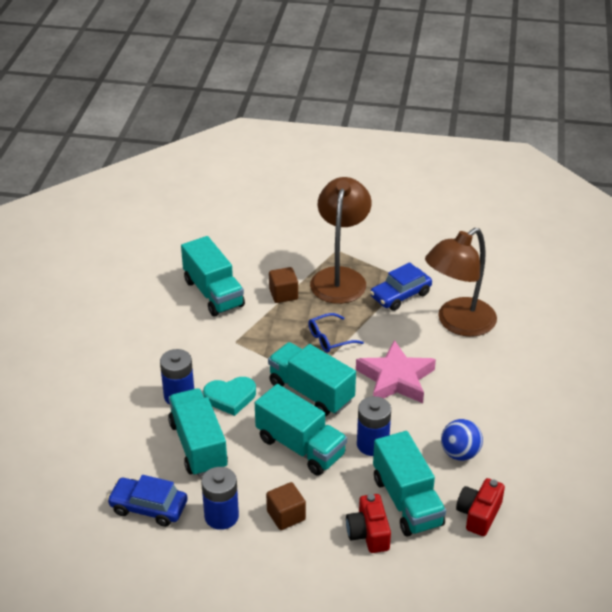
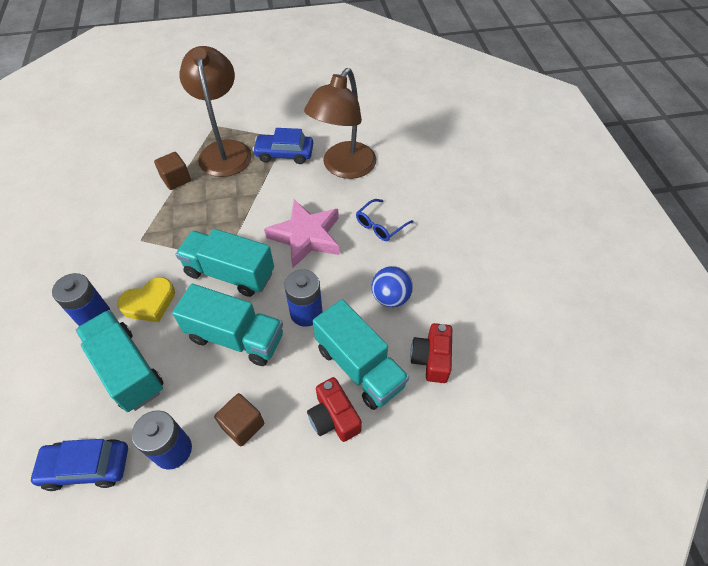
camera: 20 degrees left, 15 degrees up
(213, 293) = (106, 195): turquoise truck -> none
(230, 397) = (149, 303): turquoise heart -> yellow heart
(330, 339) = (232, 213): blue glasses -> blue glasses (380, 225)
(400, 295) = (284, 154): blue car -> blue car turned 60 degrees clockwise

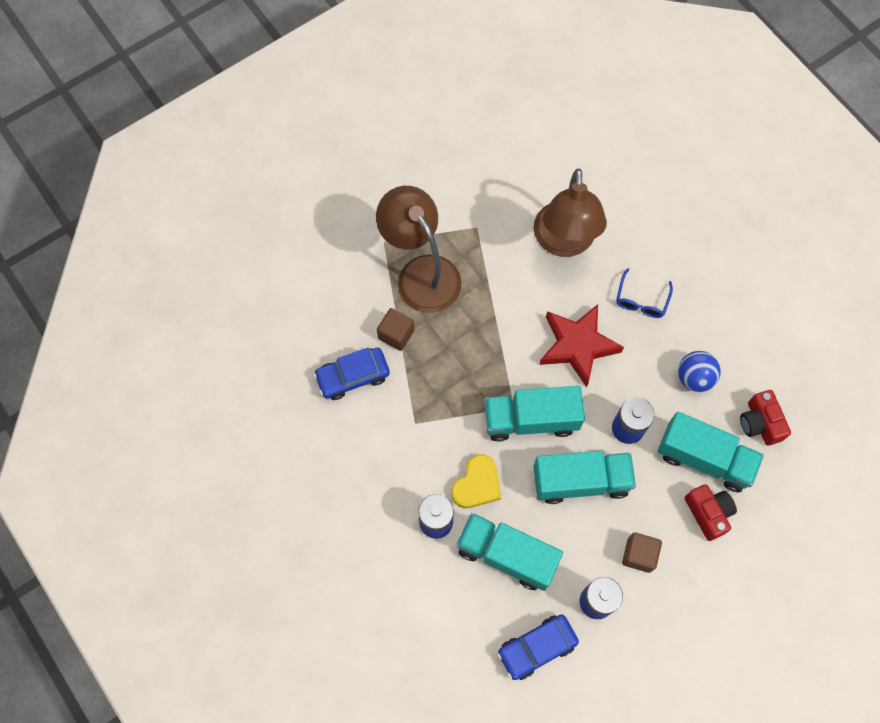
camera: 25 degrees left, 15 degrees up
(284, 154) = (489, 250): blue car -> blue car (353, 376)
(306, 237) = (577, 345): pink star -> red star
(334, 417) = (708, 513): red camera -> red camera turned 150 degrees counterclockwise

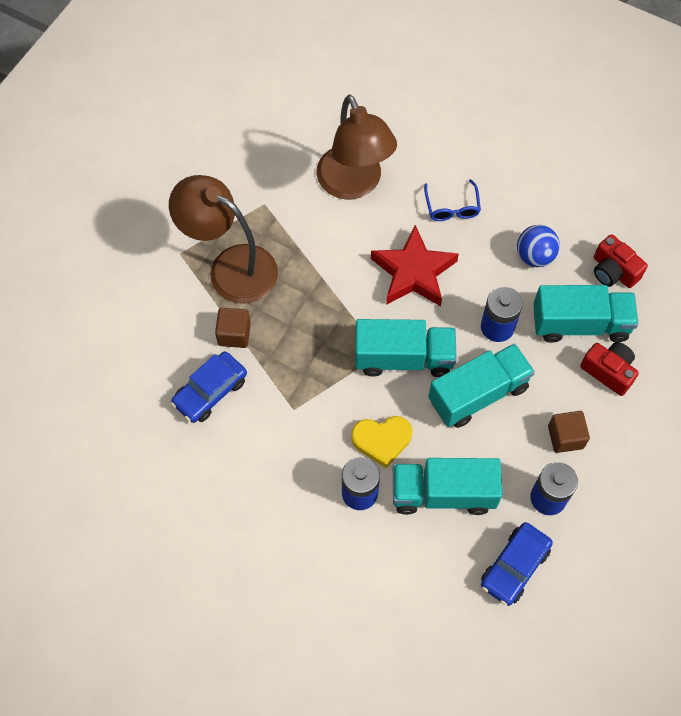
camera: 25 degrees left, 5 degrees down
(477, 484) = (382, 440): yellow heart -> yellow heart turned 75 degrees clockwise
(531, 420) = (403, 358): turquoise truck -> turquoise truck turned 150 degrees counterclockwise

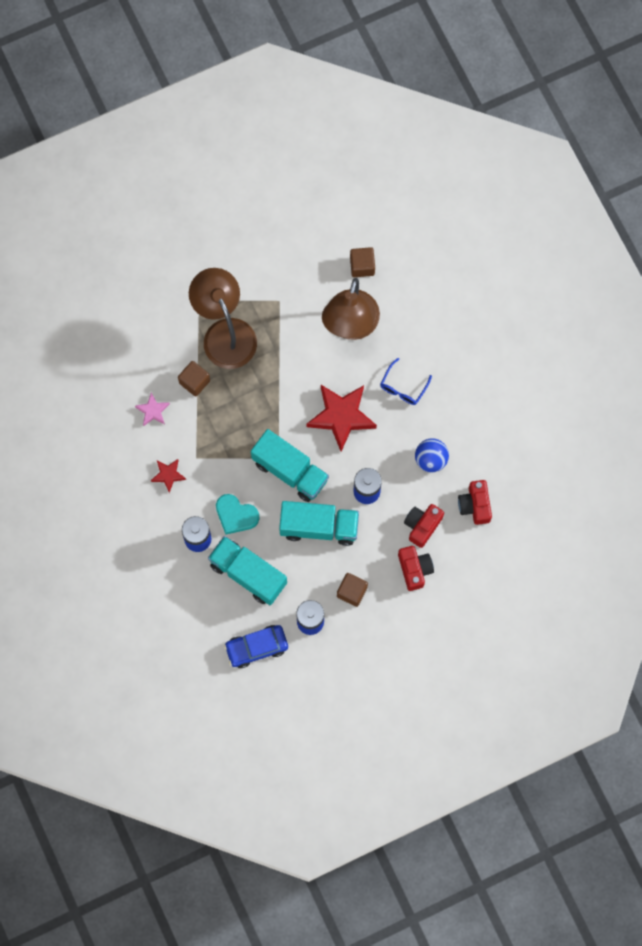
camera: 35 degrees right, 10 degrees up
(210, 392) = (153, 411): blue car -> pink star
(276, 447) = (168, 475): none -> red star
(322, 125) = (362, 266): none -> brown cube
(382, 440) = (236, 515): yellow heart -> turquoise heart
(580, 324) = (422, 526): turquoise truck -> red camera

